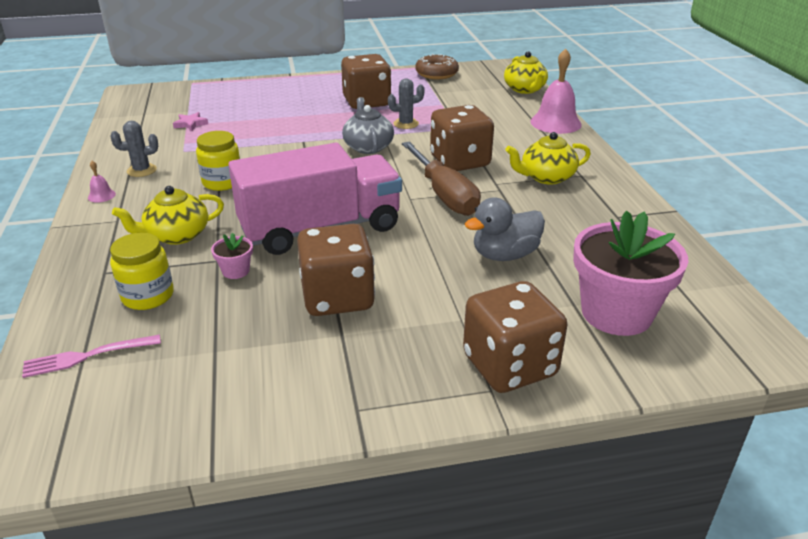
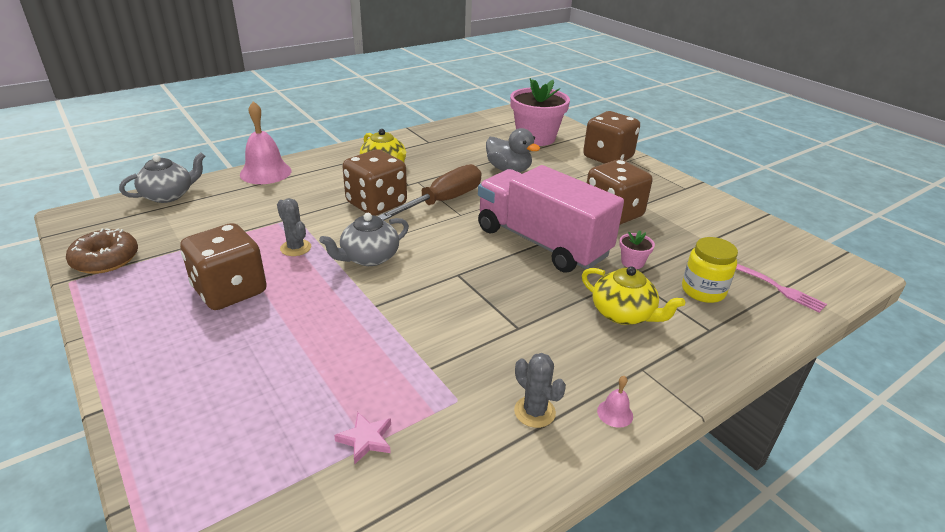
camera: 115 degrees left, 0 degrees up
(222, 182) = (511, 327): yellow jar -> none
(525, 89) = (169, 195): yellow teapot -> grey teapot

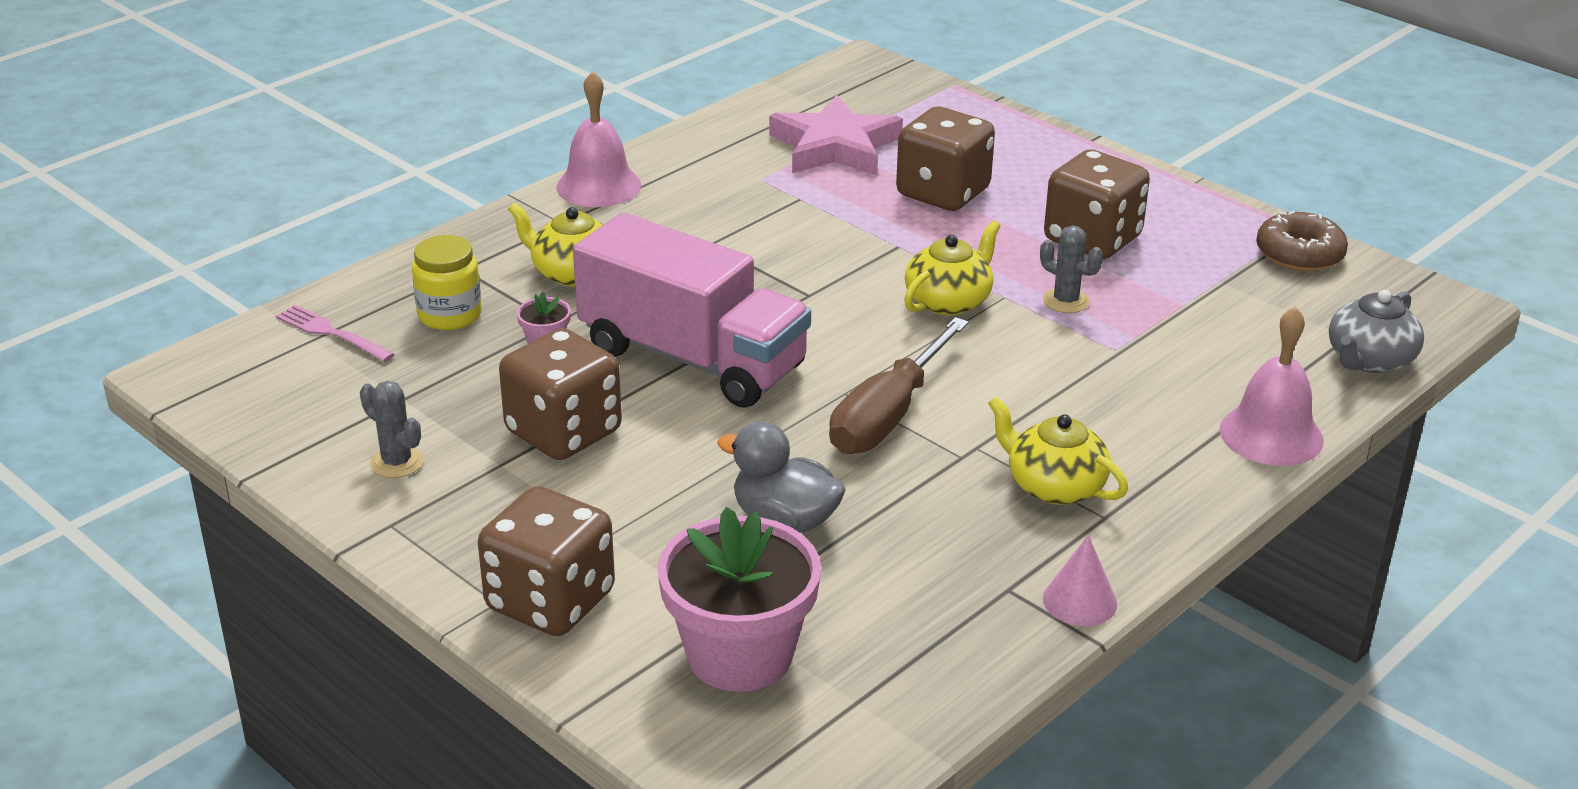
camera: 170 degrees right, 0 degrees up
(366, 439) = (835, 147): pink star -> pink star, size x2.48
(369, 257) = (949, 301): grey teapot -> yellow teapot
(376, 204) = (1004, 393): brown dice -> brown dice (943, 193)
(404, 136) = (1080, 601): none -> pink cone
(534, 412) = (681, 178): grey cactus -> grey cactus (397, 462)
(615, 413) = (598, 186): pink bell -> pink bell, size x2.31

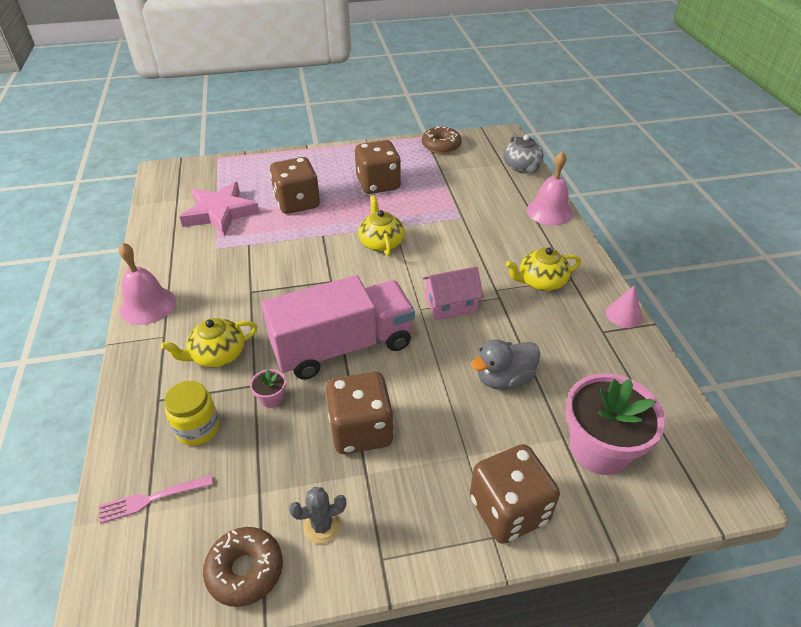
camera: 55 degrees left, 10 degrees up
(298, 435) = (245, 570): none -> brown donut
(887, 417) = (451, 305): brown screwdriver -> pink house
(1066, 301) = (414, 213): grey cactus -> none

